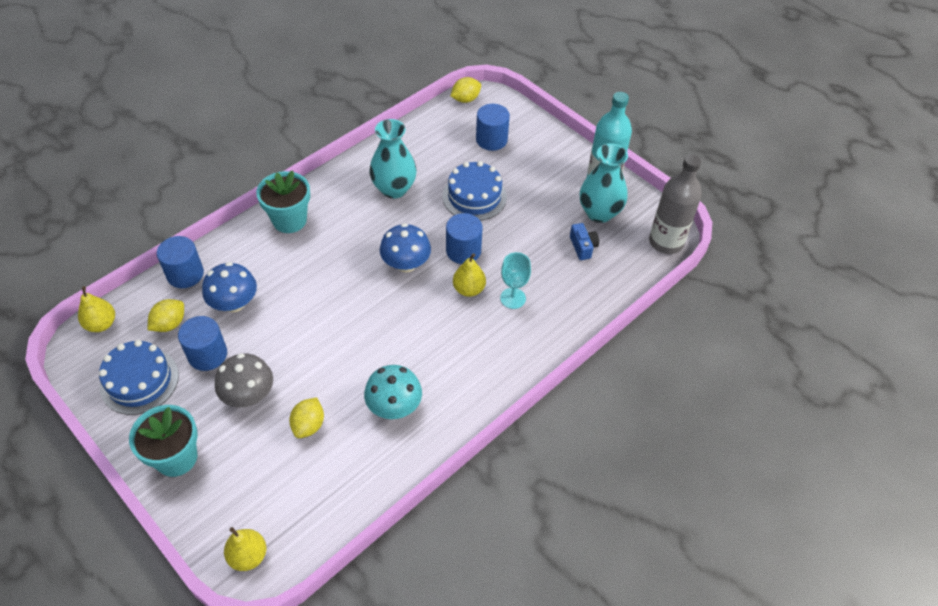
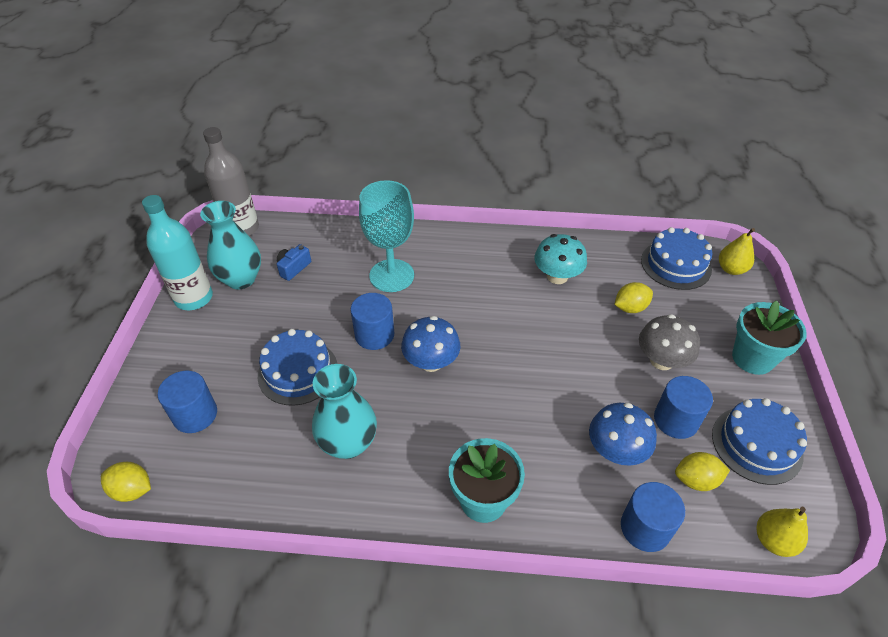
camera: 130 degrees left, 5 degrees down
(304, 513) = (676, 264): none -> blue cake
(469, 289) = (412, 305): yellow pear -> none
(513, 298) = (391, 275): turquoise goblet -> turquoise goblet, size x1.76

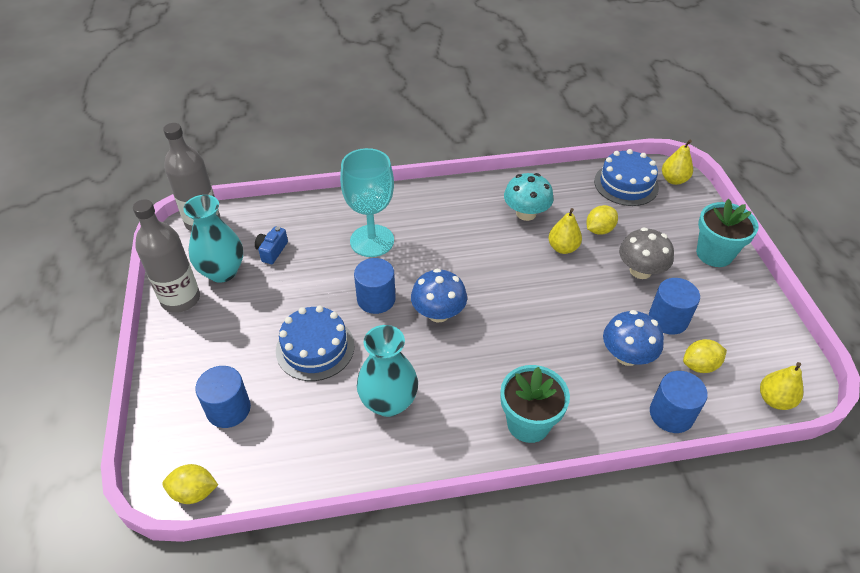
camera: 15 degrees left, 0 degrees up
(194, 298) = (180, 299): turquoise bottle -> grey bottle
(584, 319) = (563, 248): none -> yellow pear
(756, 444) = (738, 325): blue cake -> none

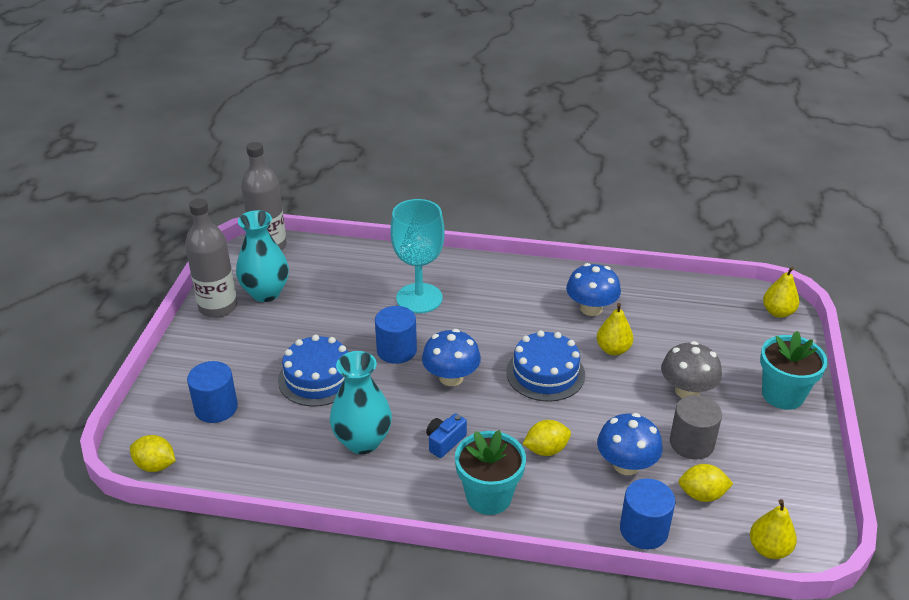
camera: 20 degrees right, 10 degrees down
(272, 251) = (319, 285): blue camera -> blue camera (445, 442)
(526, 213) = (591, 308): turquoise mushroom -> blue mushroom
(599, 230) = (663, 342): yellow lemon -> yellow lemon (546, 450)
(626, 184) = (719, 305): blue cake -> blue cake (545, 373)
(668, 319) = (691, 443): blue cylinder -> grey cylinder

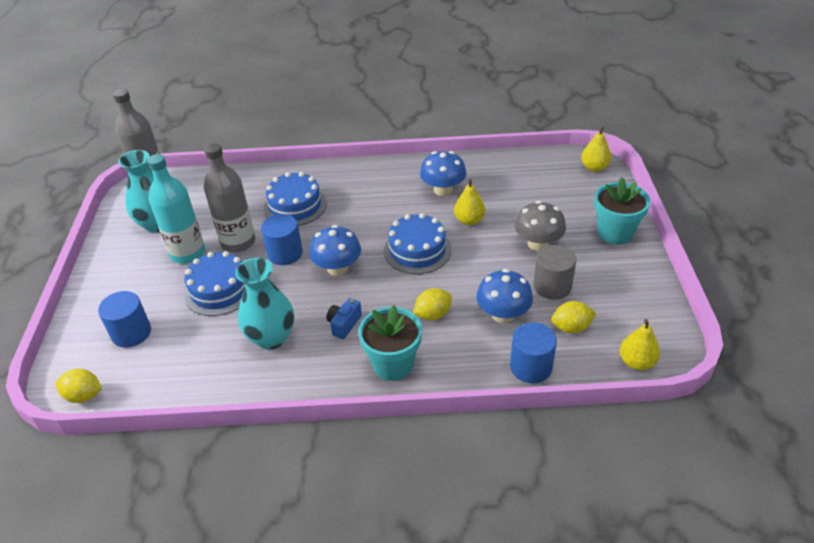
camera: 10 degrees left, 5 degrees up
(218, 307) = (116, 243): grey bottle -> grey bottle (238, 242)
(291, 331) = (188, 253): none -> turquoise bottle
(419, 298) = (295, 206): turquoise goblet -> blue cake

